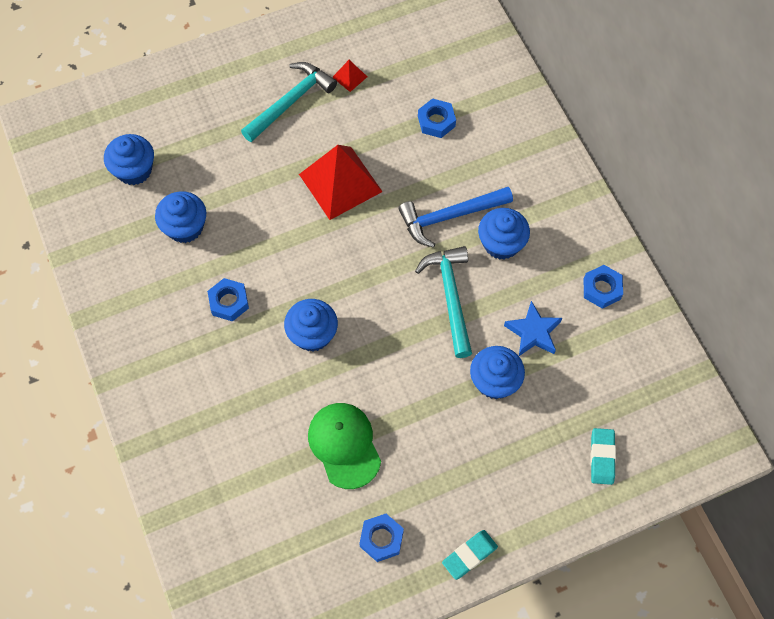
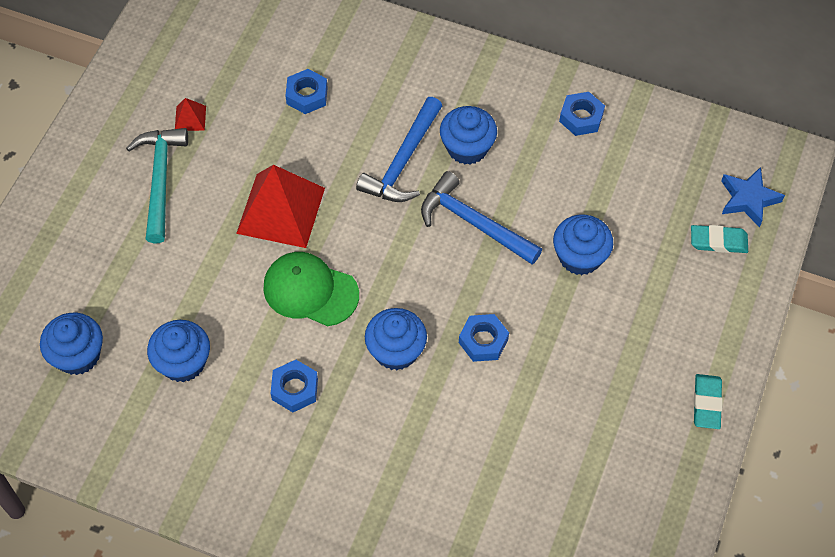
camera: 45 degrees left, 5 degrees down
(344, 445) = (521, 412): green cap -> green cap (310, 290)
(381, 539) = (630, 455): blue nut -> blue nut (483, 341)
(451, 297) = (474, 222): turquoise hammer -> blue hammer
(533, 332) = (567, 194): blue star -> blue star (748, 199)
(602, 457) = (718, 241): turquoise eraser -> turquoise eraser turned 45 degrees counterclockwise

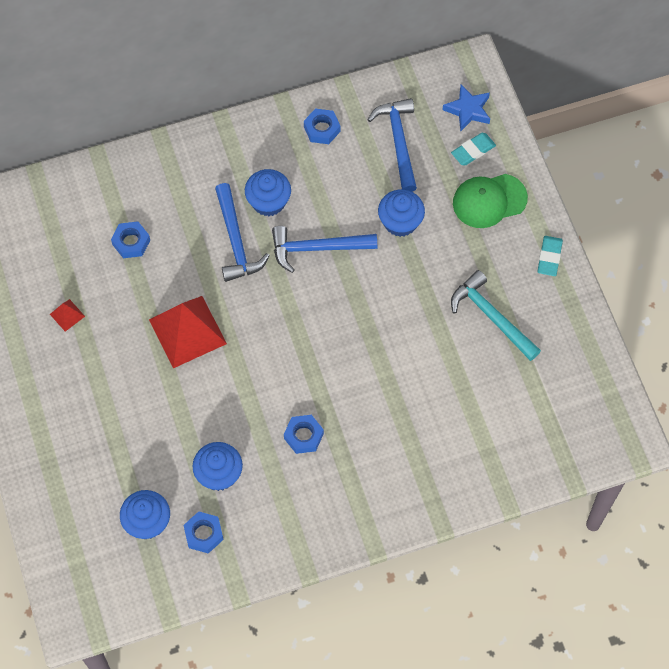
camera: 40 degrees left, 5 degrees up
(160, 180) = (88, 371): turquoise hammer -> turquoise hammer (492, 316)
(310, 290) = (255, 368): green cap -> green cap (489, 201)
(396, 351) = (343, 365): blue cupcake -> none
(483, 341) = (389, 319): blue nut -> blue nut (203, 534)
(648, 181) = (399, 142): none -> blue hammer
(706, 403) = (549, 257): turquoise eraser -> turquoise eraser turned 45 degrees clockwise

